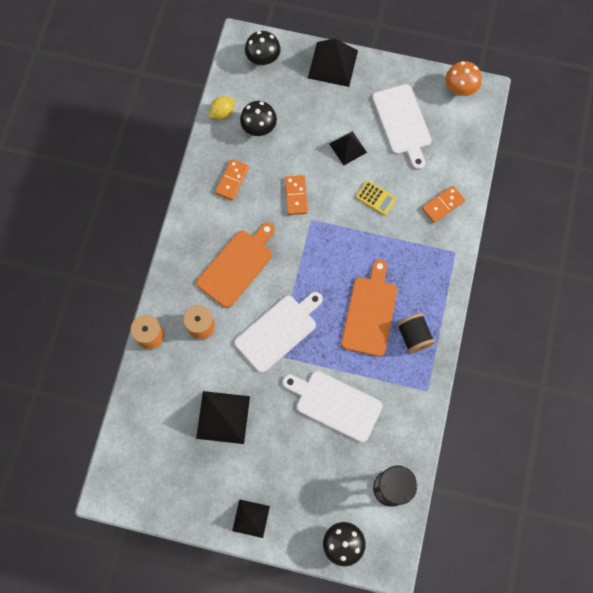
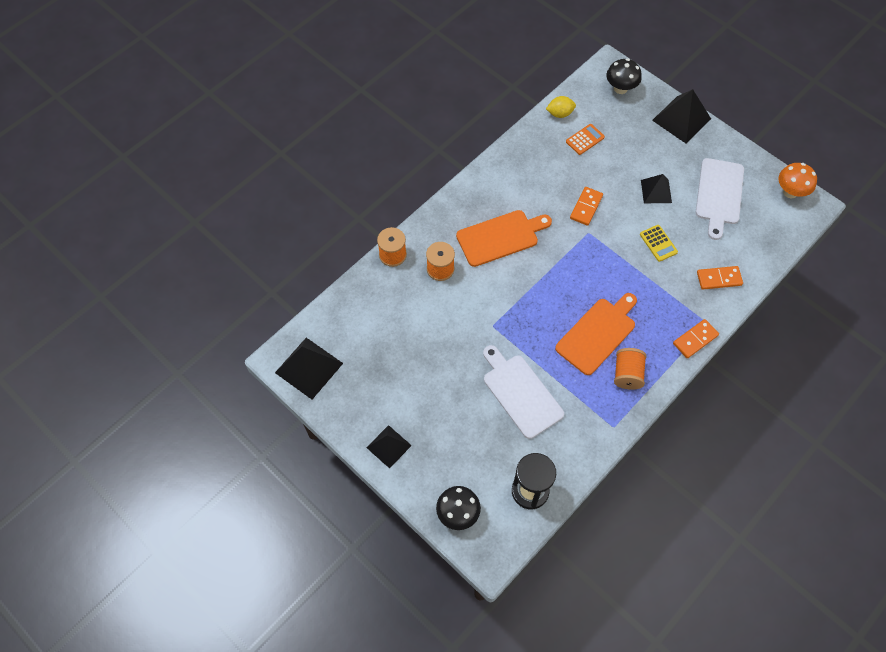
camera: 30 degrees right, 10 degrees down
(223, 417) = (415, 351): black pyramid -> black pyramid (309, 367)
(232, 180) = (536, 169): orange domino -> orange domino (695, 339)
(259, 128) = (585, 139): black mushroom -> orange calculator
(278, 331) = (505, 307): white cutting board -> none
(413, 336) = (627, 374): black spool -> orange spool

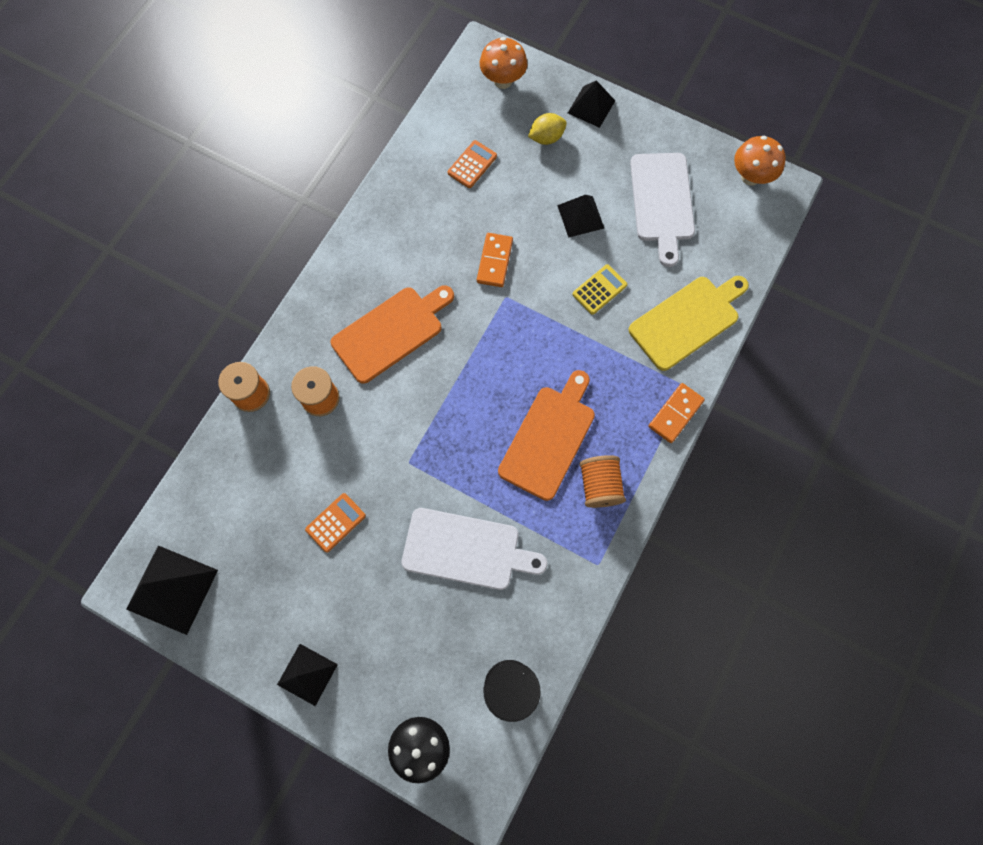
camera: 15 degrees left, 10 degrees up
(432, 352) = (335, 522): none -> orange calculator
(520, 393) = (466, 549): white cutting board -> white cutting board turned 150 degrees clockwise
(560, 113) = (431, 135): yellow lemon -> yellow lemon (546, 138)
(620, 88) = (503, 80): black mushroom -> orange mushroom
(658, 243) = (599, 289): yellow calculator -> yellow calculator turned 90 degrees counterclockwise
(681, 119) = (591, 106): black pyramid -> black pyramid, size x0.64
(719, 278) = (687, 320): orange domino -> yellow cutting board

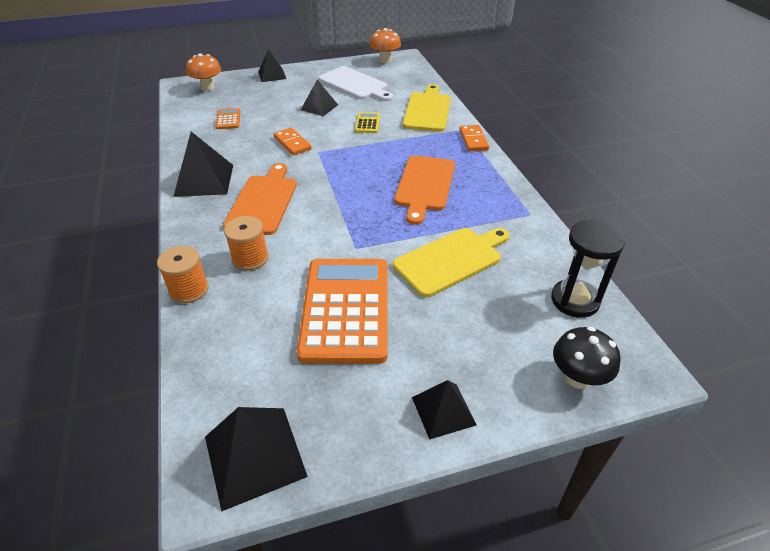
camera: 45 degrees left, 30 degrees down
(335, 522) = (345, 309): orange calculator -> orange calculator, size x2.47
(370, 254) = (204, 180): none -> black pyramid
(466, 549) = (451, 259): white cutting board -> yellow cutting board
(546, 138) = (261, 93): yellow lemon -> none
(549, 438) = (425, 185): orange cutting board -> orange cutting board turned 150 degrees counterclockwise
(599, 485) = (480, 185): orange spool -> none

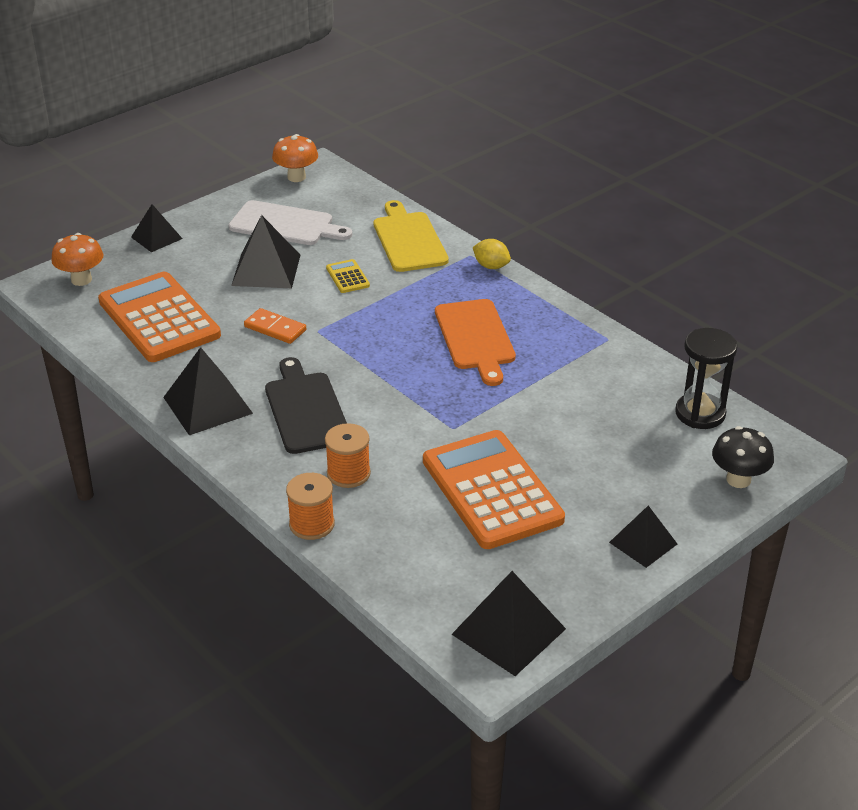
camera: 25 degrees left, 5 degrees down
(228, 119) = (159, 318): orange calculator -> orange calculator, size x2.47
(263, 202) = (305, 409): orange cutting board -> black cutting board
(319, 107) = (266, 270): black pyramid -> black pyramid, size x1.57
(451, 259) = (560, 410): yellow cutting board -> none
(473, 140) = (491, 266): orange domino -> yellow lemon

